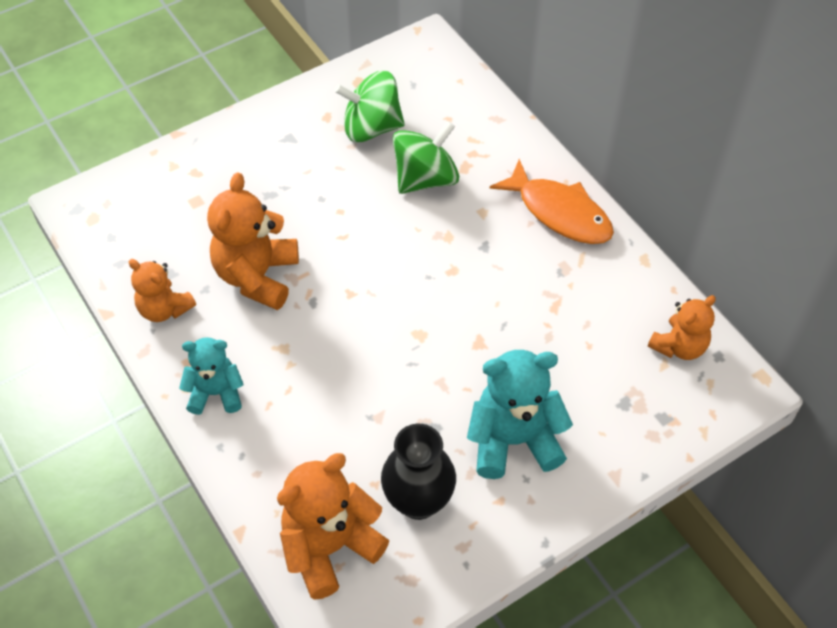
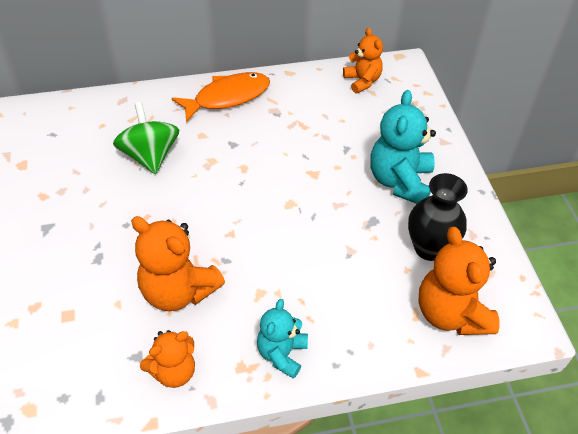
camera: 70 degrees left, 5 degrees down
(371, 127) = (76, 171): green spinning top -> none

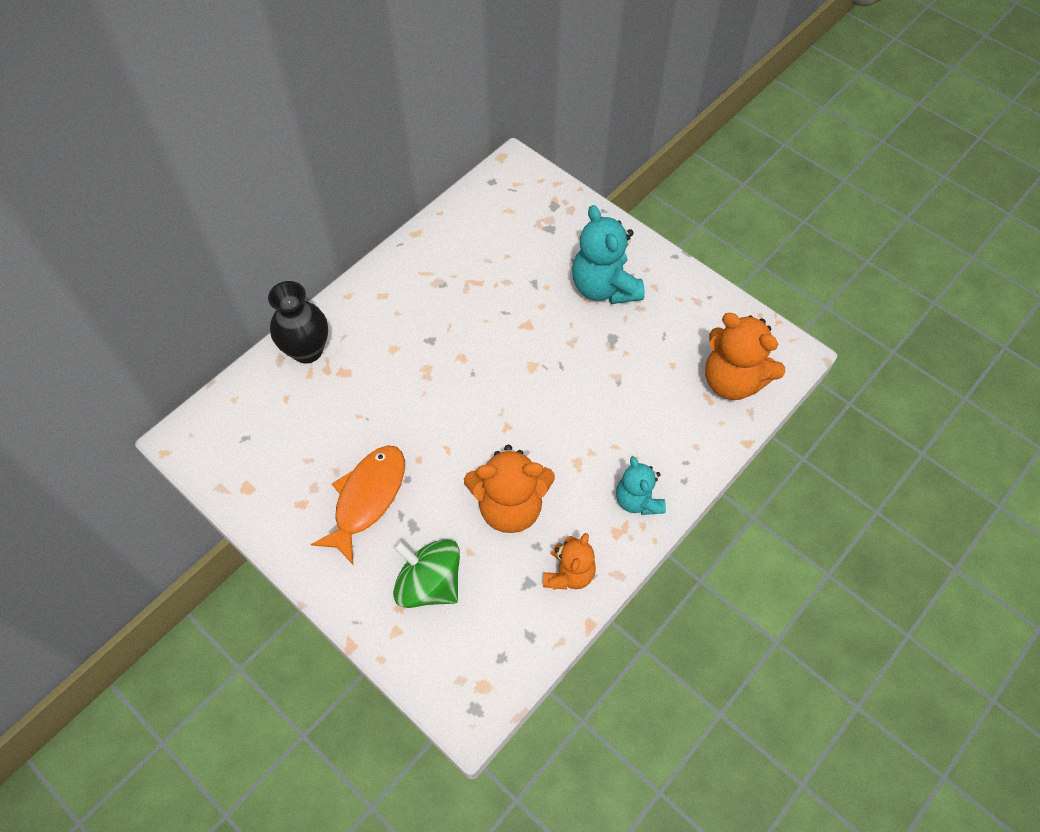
camera: 35 degrees left, 10 degrees up
(150, 156) = (364, 400): green spinning top -> green spinning top (429, 583)
(227, 97) = (381, 294): orange fish -> orange fish (367, 498)
(362, 81) = (491, 204): orange teddy bear -> none
(429, 248) = (675, 334): black vase -> black vase (307, 350)

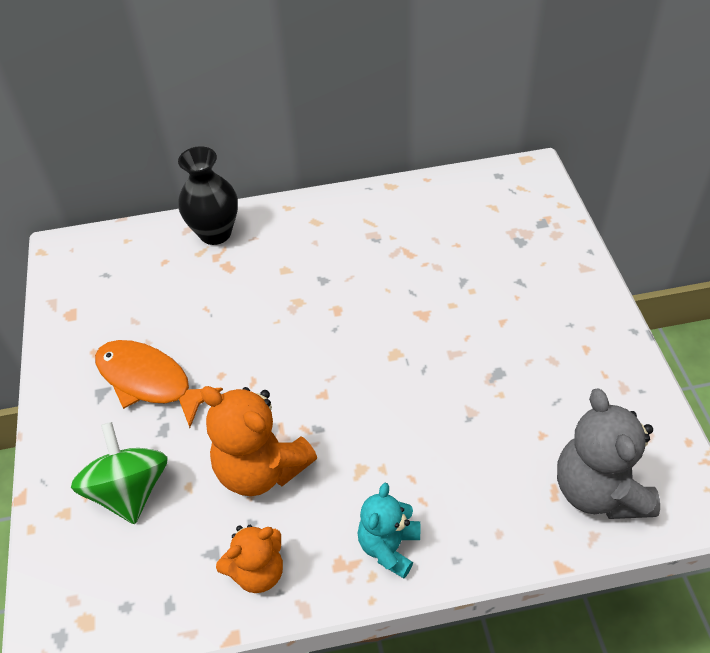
camera: 40 degrees right, 10 degrees down
(367, 498) = (149, 381): orange fish -> orange fish turned 120 degrees counterclockwise
(604, 287) = (530, 321): turquoise teddy bear -> none
(732, 380) = (598, 490): orange teddy bear -> grey teddy bear

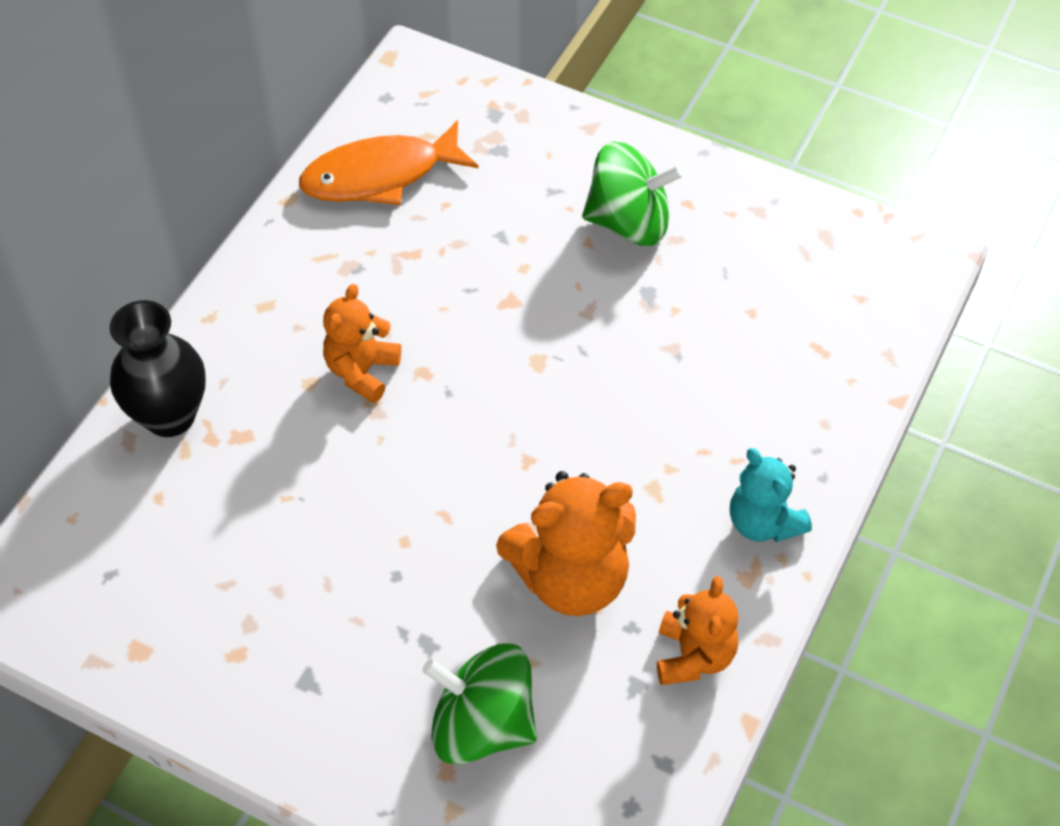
camera: 55 degrees left, 5 degrees up
(149, 381) = (341, 620): orange fish -> orange fish (380, 176)
(312, 285) = (362, 371): none -> orange teddy bear
(538, 330) = (629, 222): none -> green spinning top
(598, 490) = (848, 315): grey teddy bear -> none

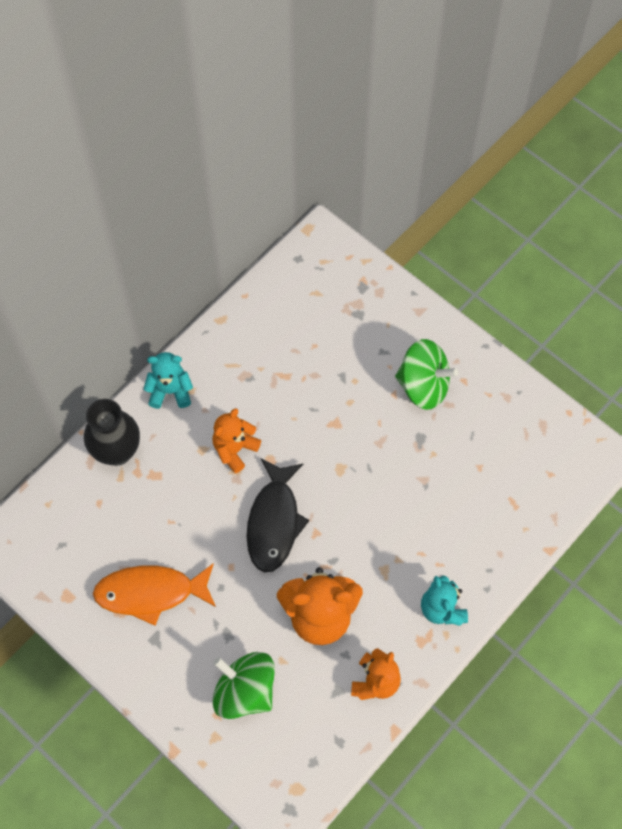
camera: 15 degrees right, 10 degrees up
(235, 313) = (170, 391): none -> turquoise teddy bear
(380, 176) = (280, 315): orange fish -> orange fish (150, 593)
(456, 460) = (274, 522): none -> black fish

